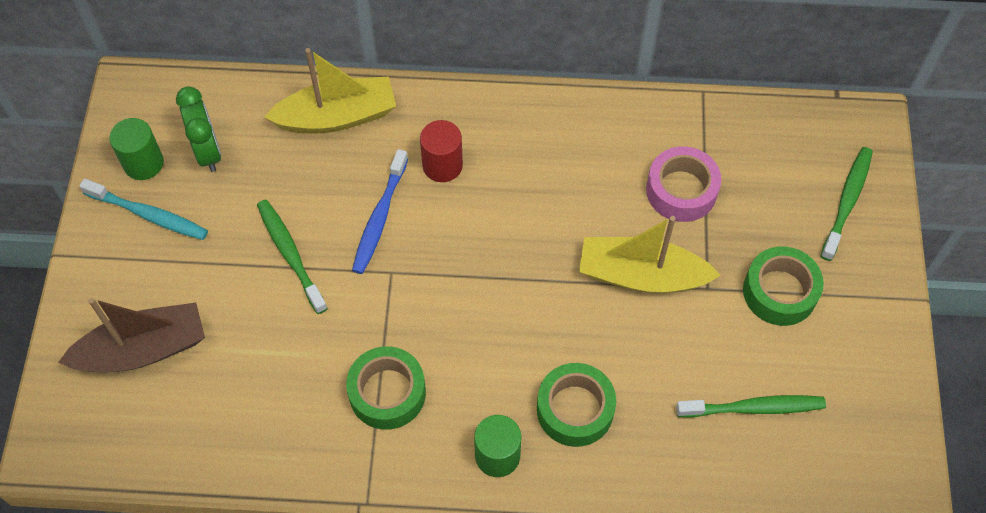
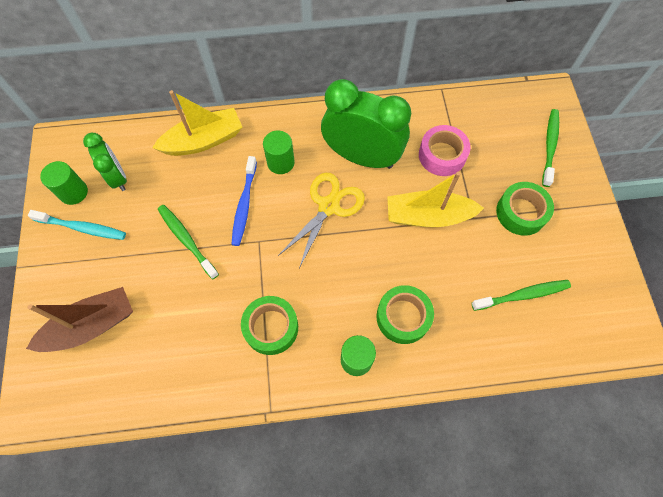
camera: 10 degrees left, 5 degrees up
(442, 165) = (280, 162): red cylinder -> green cylinder
(499, 239) = (328, 206): none -> yellow scissors
(562, 175) = (362, 157): none -> green clock

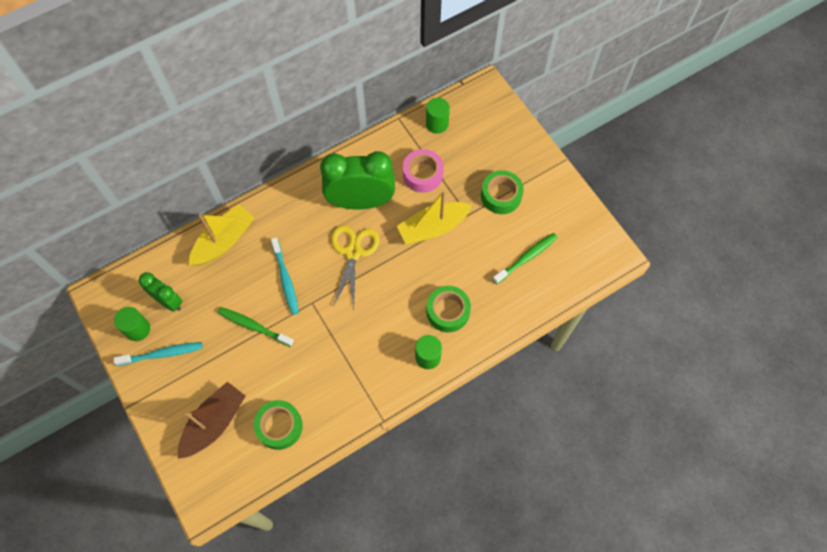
camera: 25 degrees left, 0 degrees up
(244, 205) = (285, 279): blue toothbrush -> turquoise toothbrush
(271, 327) = (354, 362): green tape -> green tape (279, 426)
(280, 162) = (297, 233): green cylinder -> green cylinder (437, 124)
(549, 146) = (501, 133): green toothbrush -> none

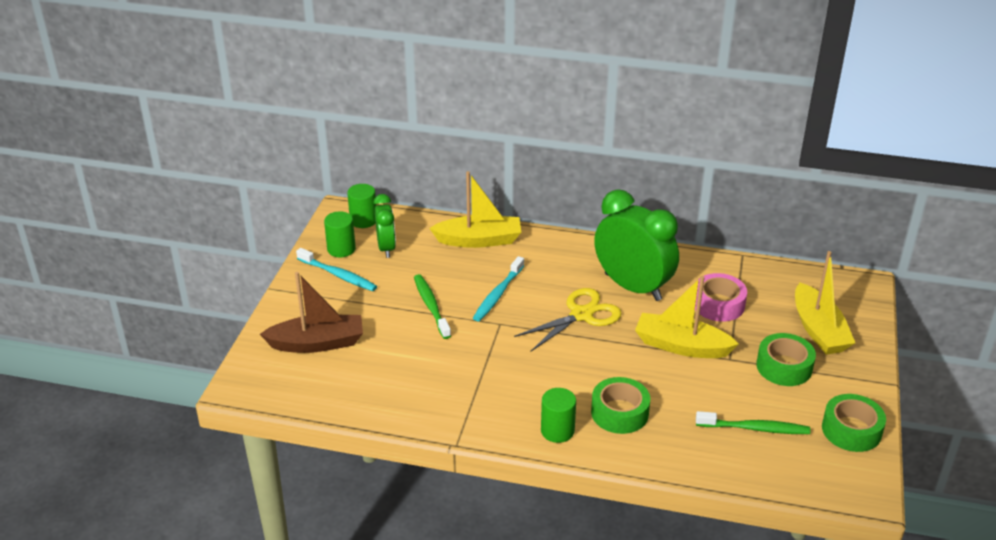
camera: 45 degrees right, 30 degrees down
(279, 426) = (364, 383): green tape -> green tape (851, 430)
(437, 124) = (778, 279): green cylinder -> green cylinder (363, 220)
(494, 149) = (818, 330): none -> yellow boat

